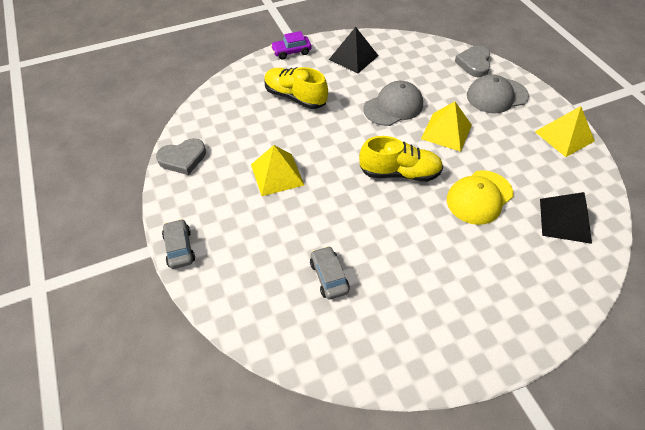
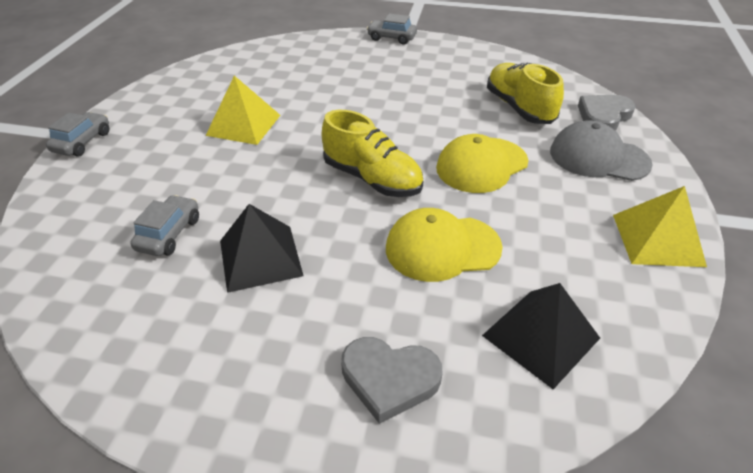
camera: 35 degrees right, 10 degrees down
(183, 158) = (181, 79): grey heart -> grey heart (389, 379)
(291, 52) = (391, 38): purple car -> grey car
(295, 97) = (347, 73): yellow shoe -> yellow shoe (519, 108)
(353, 57) = (453, 62): black pyramid -> black pyramid (260, 257)
(393, 106) = (444, 118): grey cap -> none
(446, 131) = (481, 165): yellow pyramid -> yellow cap

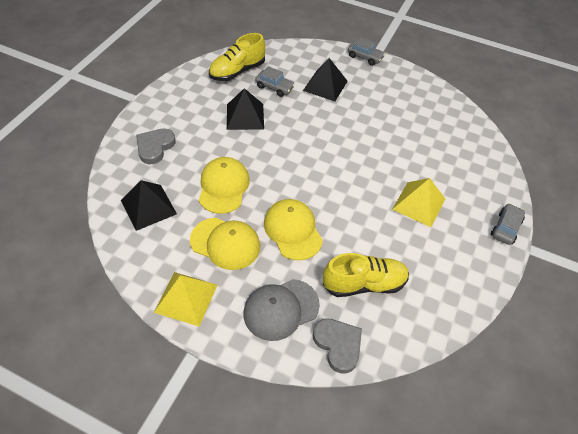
camera: 100 degrees right, 10 degrees up
(162, 174) = (325, 85): none -> black pyramid
(243, 125) = (370, 120): yellow pyramid -> yellow pyramid (419, 204)
(372, 179) = (295, 170): yellow shoe -> yellow shoe (237, 71)
(545, 222) = (225, 243): none -> yellow cap
(598, 157) = (281, 309): grey cap -> grey cap turned 150 degrees counterclockwise

